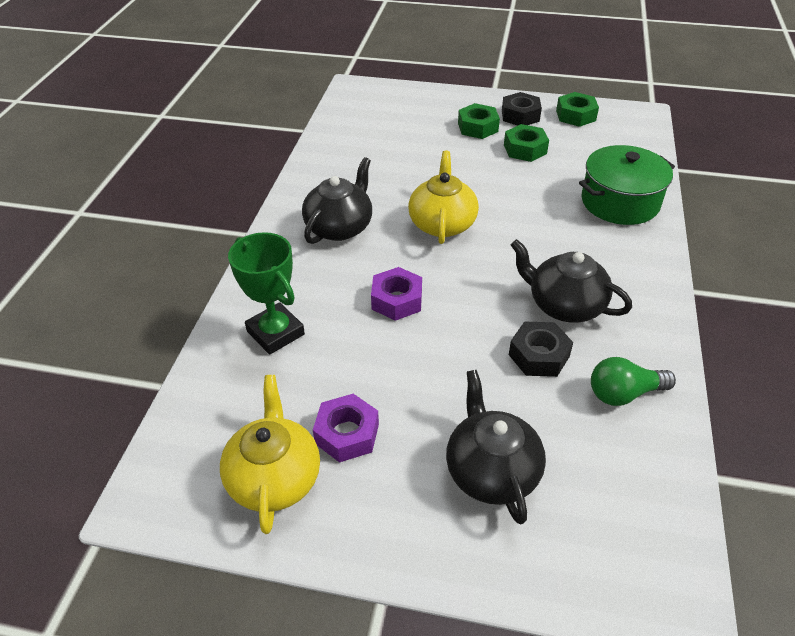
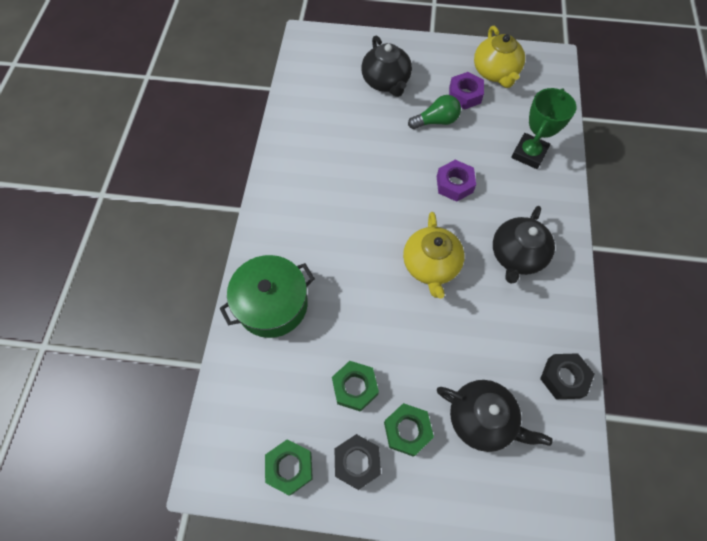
camera: 175 degrees right, 20 degrees up
(275, 333) = (529, 153): green trophy -> green trophy turned 75 degrees clockwise
(539, 355) = (357, 147): black nut -> black nut (563, 378)
(564, 305) = (336, 187): black teapot -> black teapot (482, 419)
(624, 393) = (308, 126): green light bulb -> green light bulb (436, 121)

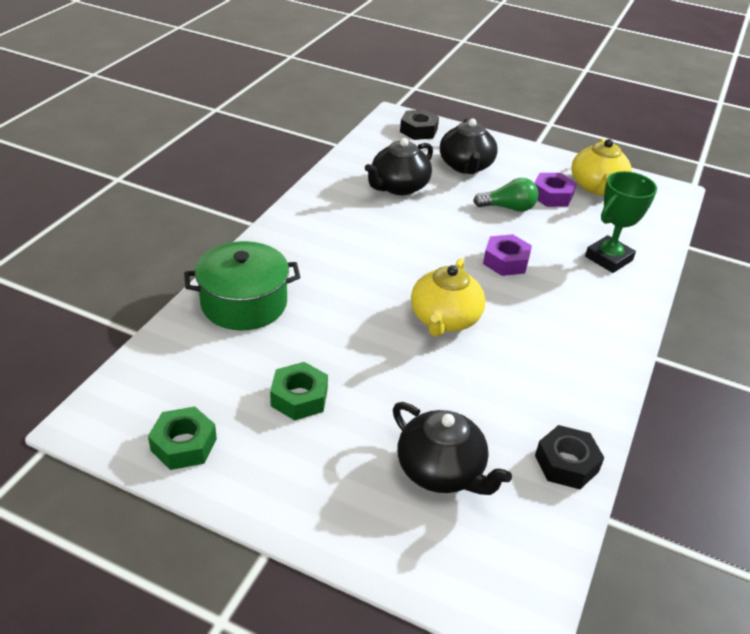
camera: 15 degrees right, 25 degrees down
(357, 462) = (265, 464): black nut -> black nut (418, 130)
(407, 430) = (342, 454): green nut -> none
(516, 255) = (554, 338): black teapot -> black teapot (398, 187)

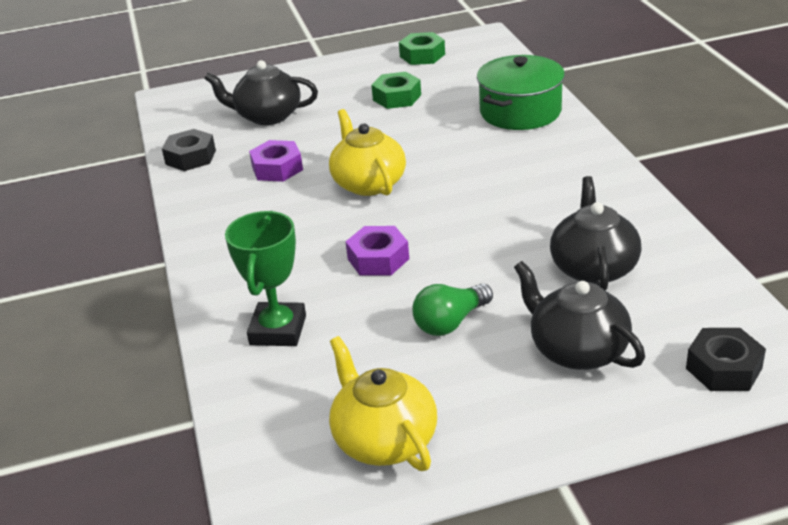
camera: 145 degrees right, 5 degrees down
(552, 196) = (423, 378): purple nut -> purple nut (277, 168)

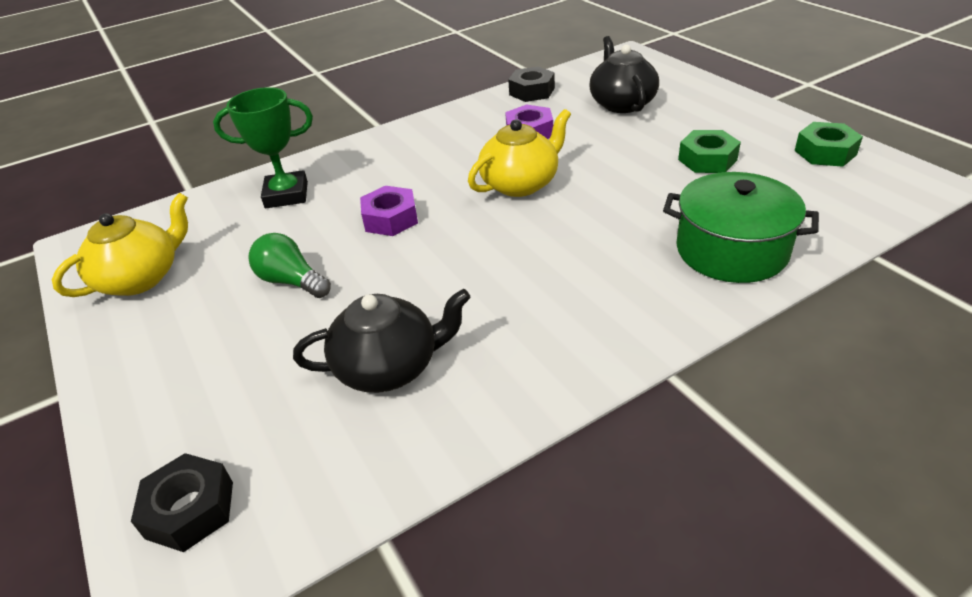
camera: 75 degrees right, 5 degrees up
(577, 350) = (240, 375): black teapot -> none

